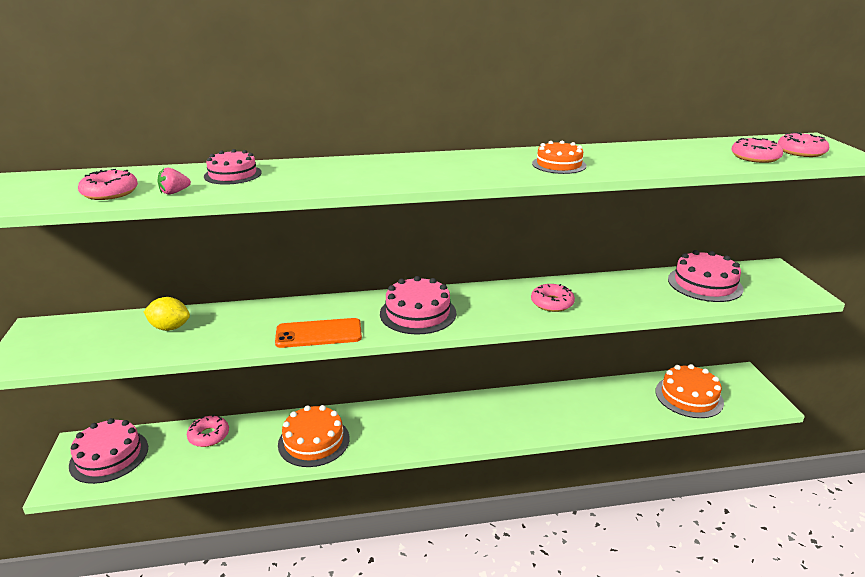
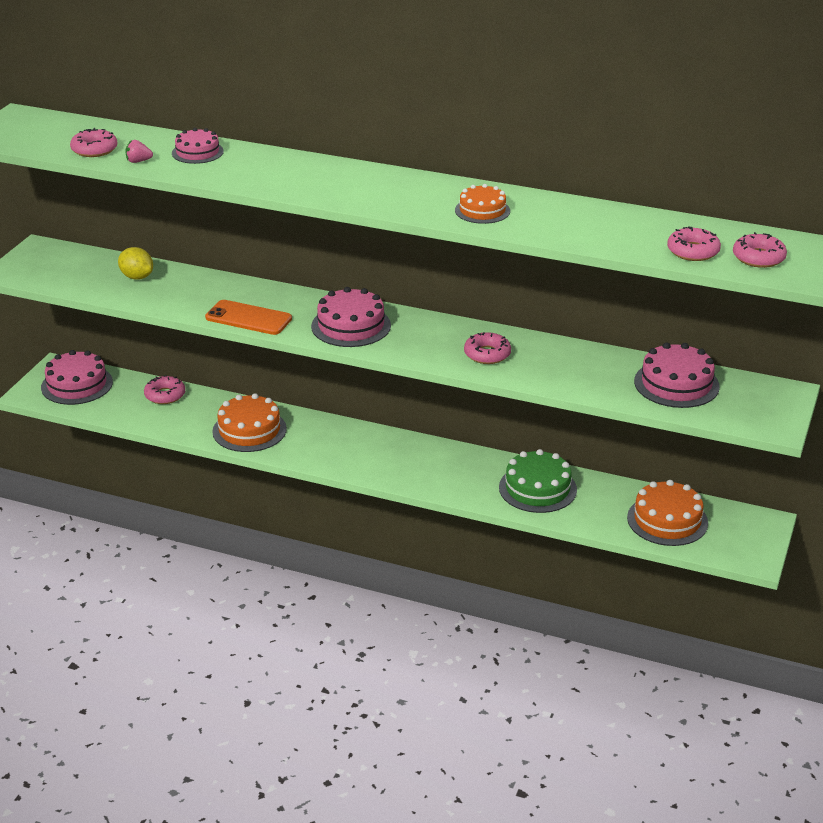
camera: 30 degrees right, 5 degrees up
(582, 406) = (537, 488): none -> green cake

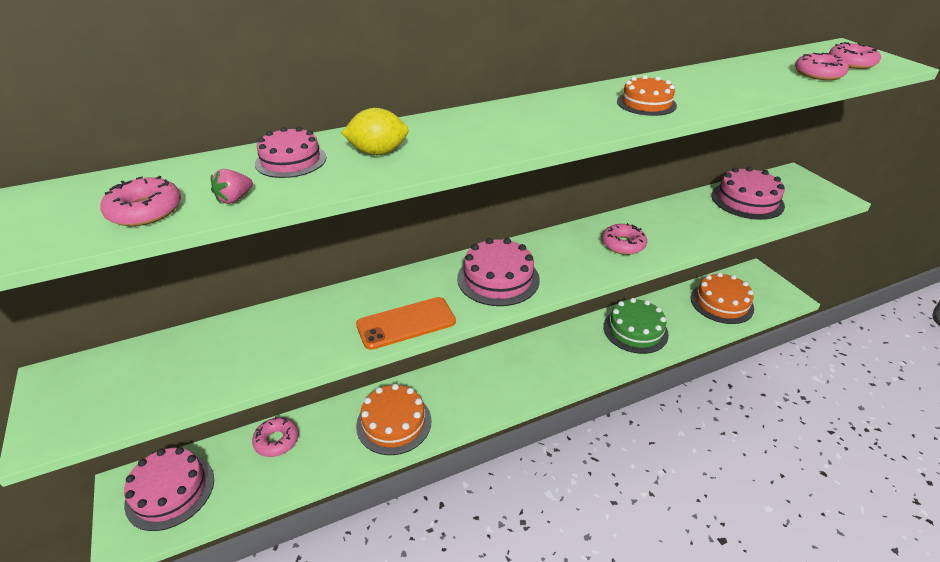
camera: 45 degrees left, 5 degrees up
(137, 277) = (228, 346): yellow lemon -> yellow lemon (378, 152)

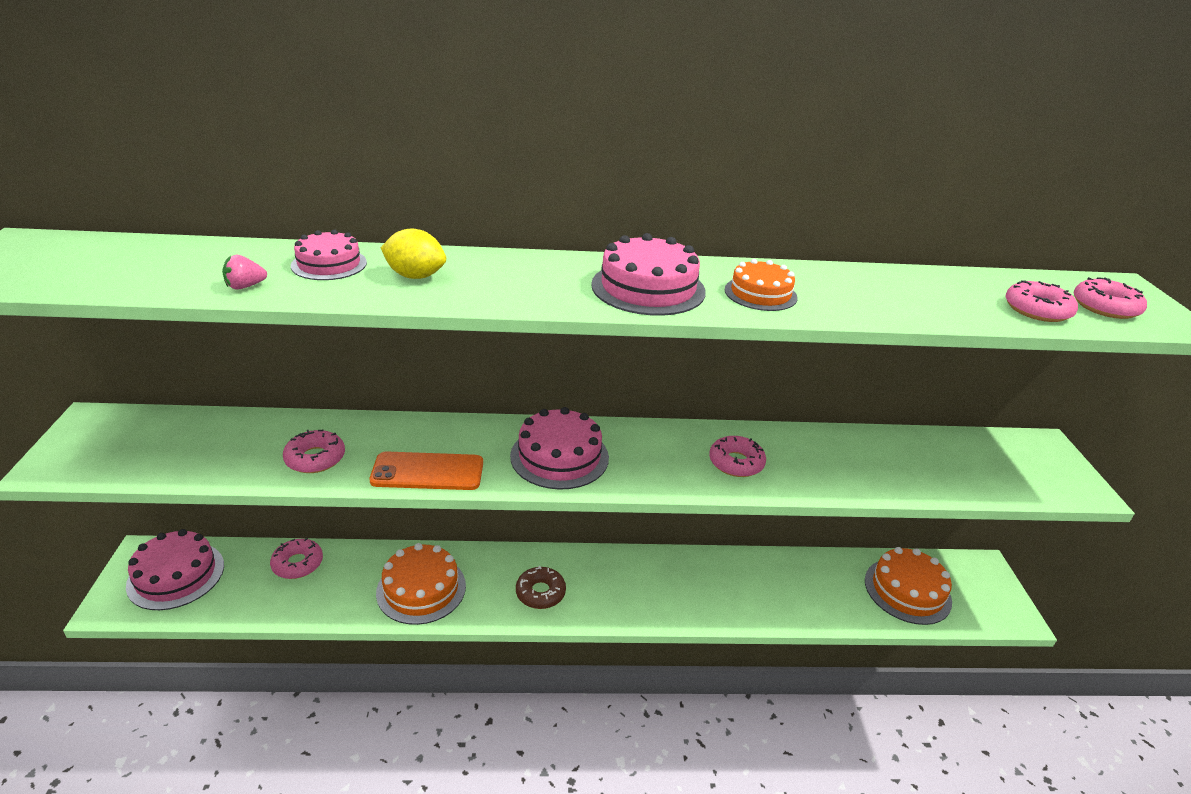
camera: 20 degrees right, 5 degrees down
(145, 211) = (166, 278): pink donut -> pink donut (315, 458)
(486, 392) = (540, 593): none -> brown donut
(635, 330) = (766, 585): green cake -> none
(747, 200) = (946, 458): pink cake -> pink cake (648, 288)

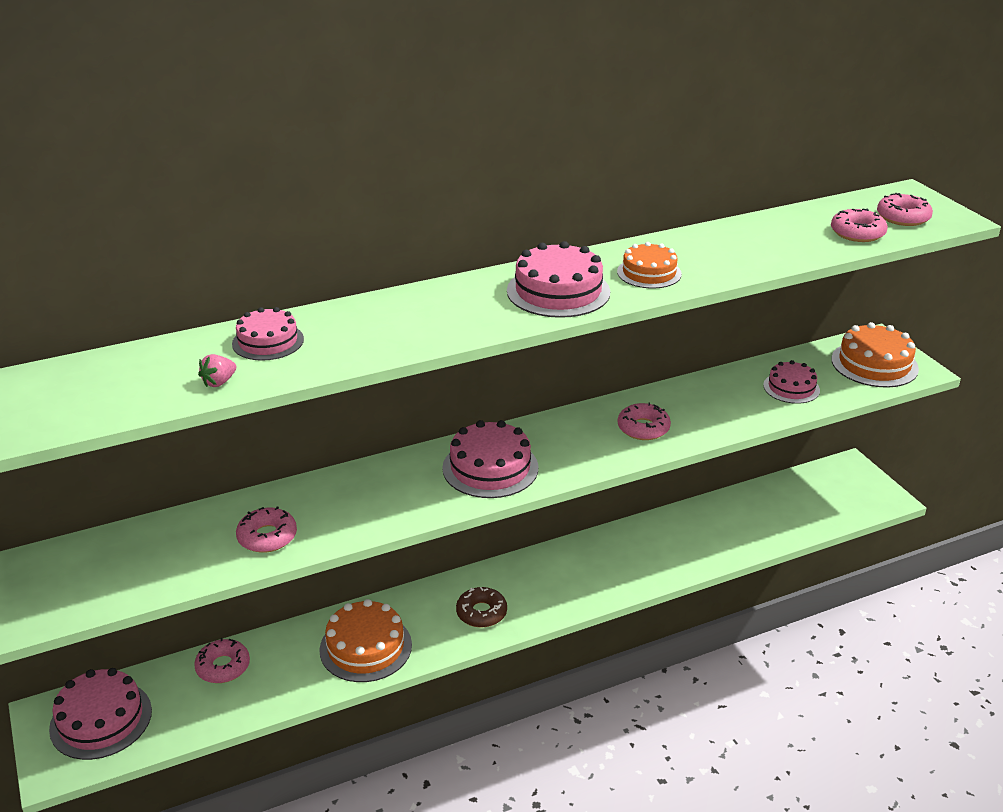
camera: 20 degrees left, 0 degrees up
(415, 276) = (356, 332): yellow lemon -> none
(427, 472) = (383, 516): orange phone -> none
(907, 590) = (796, 506): orange cake -> orange cake (874, 364)
(921, 467) = (791, 388): none -> pink cake

